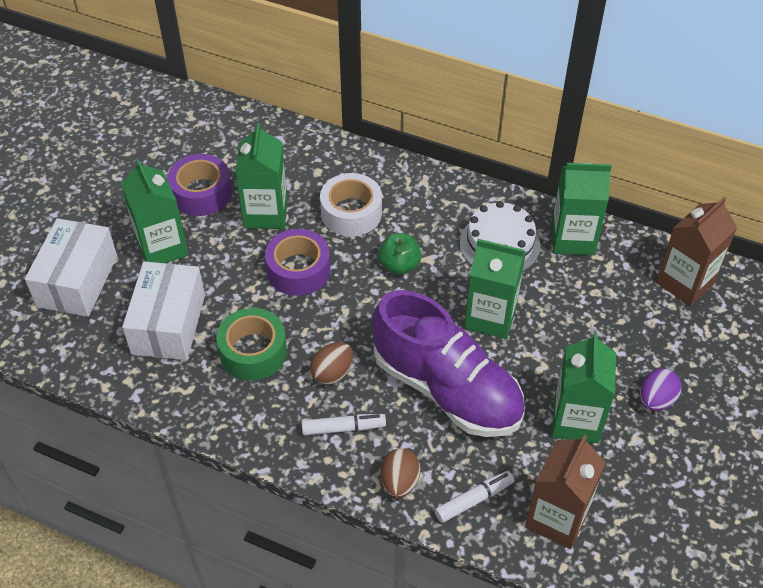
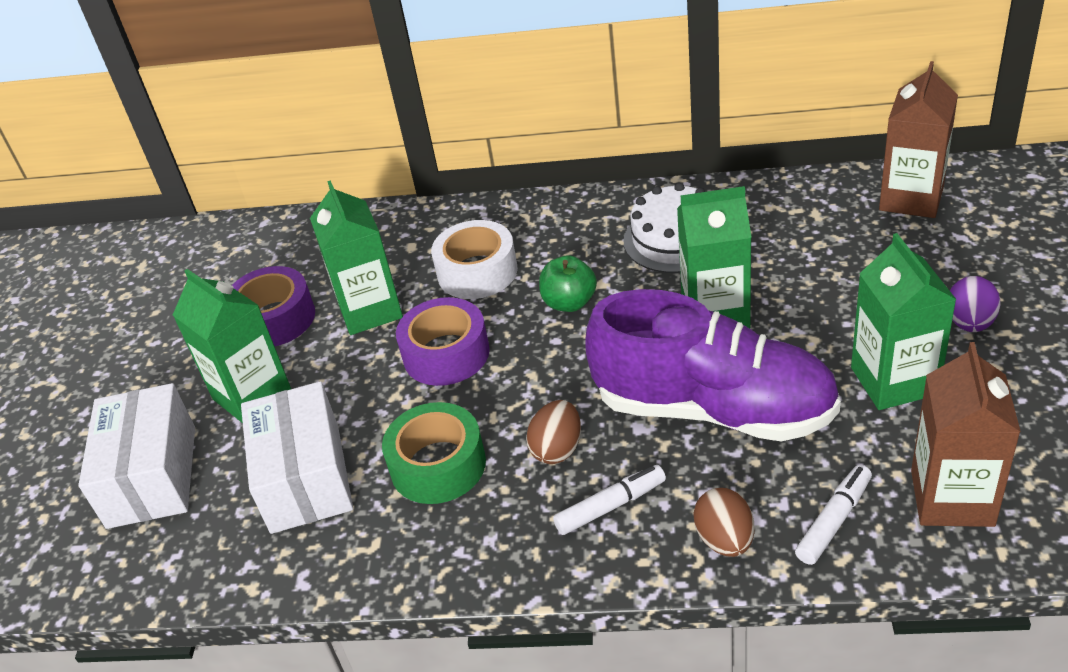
camera: 15 degrees left, 10 degrees down
(572, 238) = (755, 203): green carton -> none

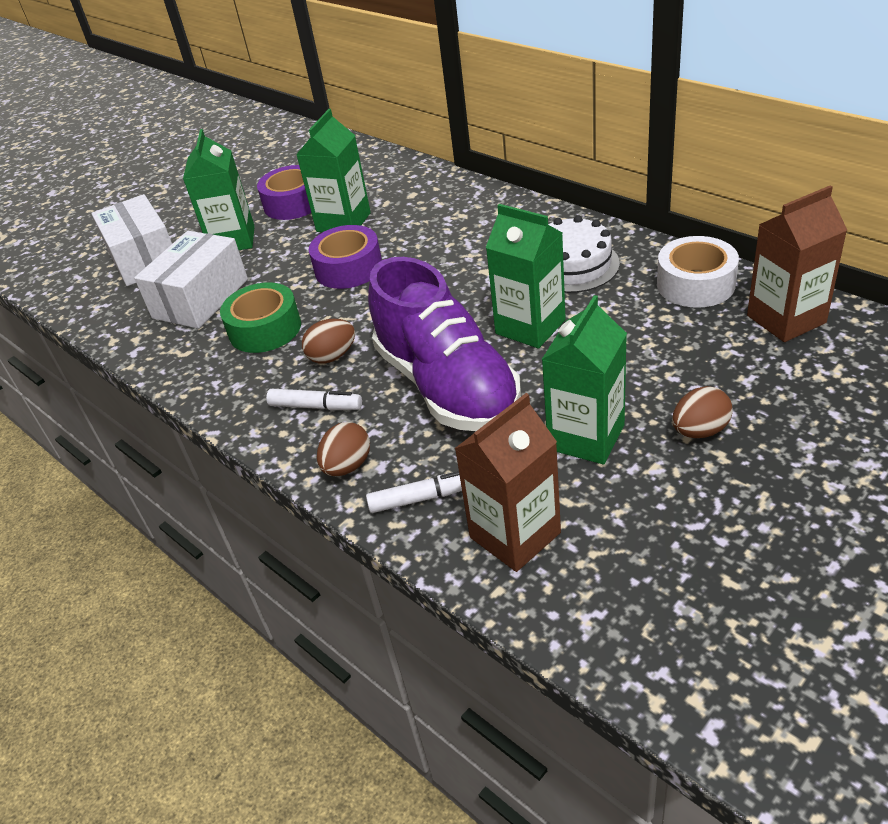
camera: 40 degrees right, 0 degrees up
(152, 476) = (144, 258): white box -> white box turned 60 degrees counterclockwise
(477, 272) = (427, 228): white tape -> white tape (695, 284)
(569, 303) = (453, 273): green apple -> none
(969, 323) = (700, 431): purple egg -> brown egg

